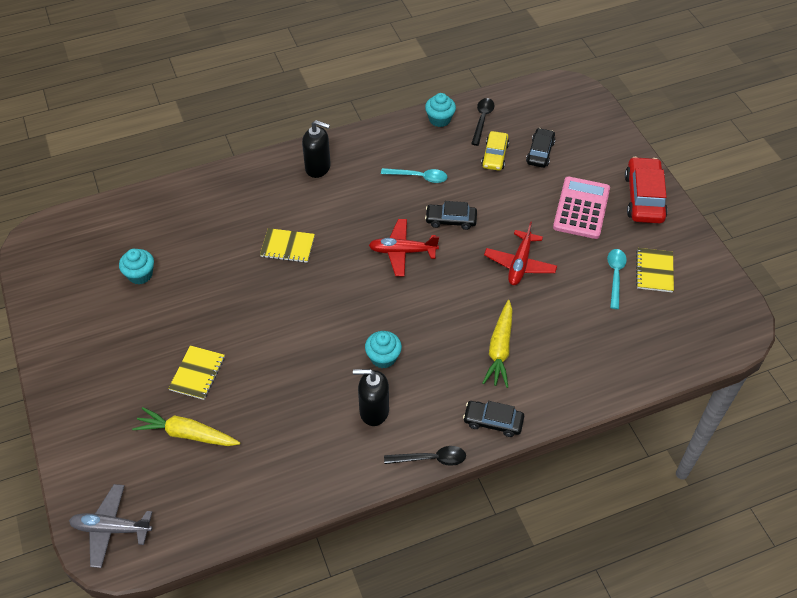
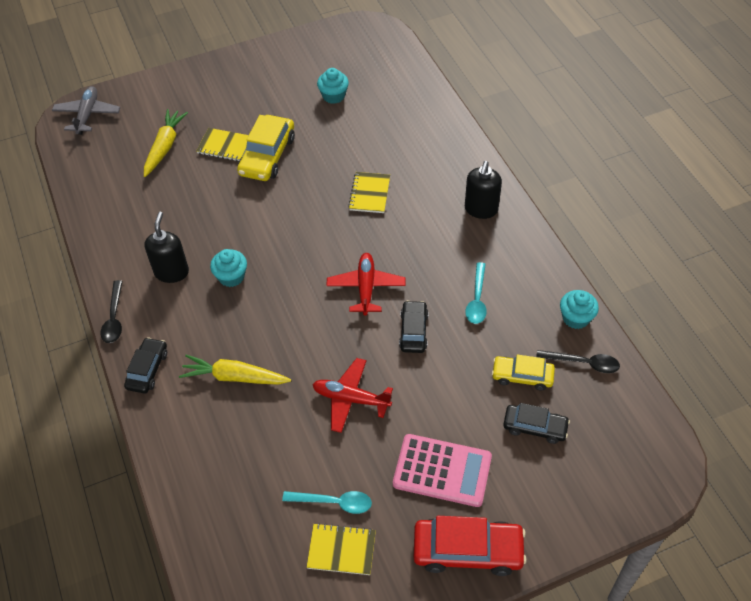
camera: 90 degrees right, 0 degrees up
(220, 332) = (267, 156): none -> yellow car

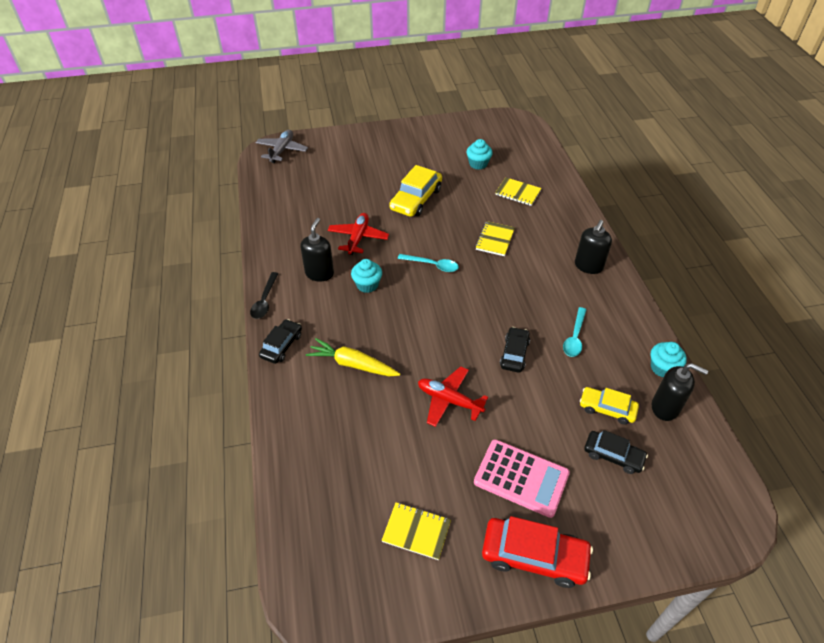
camera: 10 degrees right, 5 degrees down
(165, 147) = (336, 181): yellow carrot -> none
(224, 146) = (383, 187): yellow notebook -> yellow notebook (518, 193)
(334, 502) = (417, 487): turquoise spoon -> turquoise spoon (432, 265)
(366, 288) = (479, 312): red plane -> red plane (358, 238)
(583, 363) = (665, 407): black spoon -> black soap dispenser

